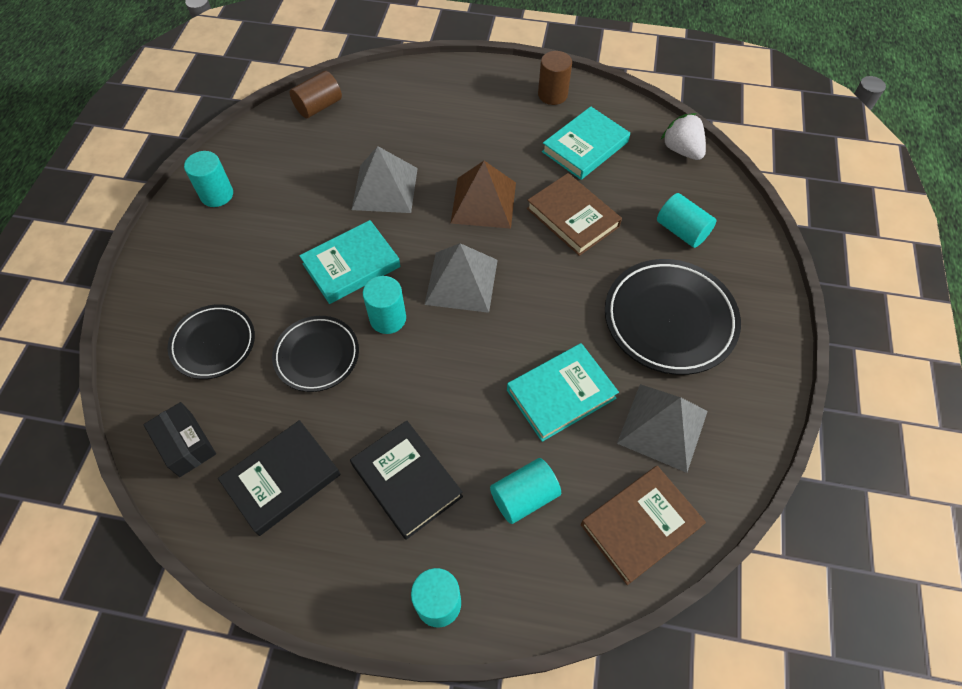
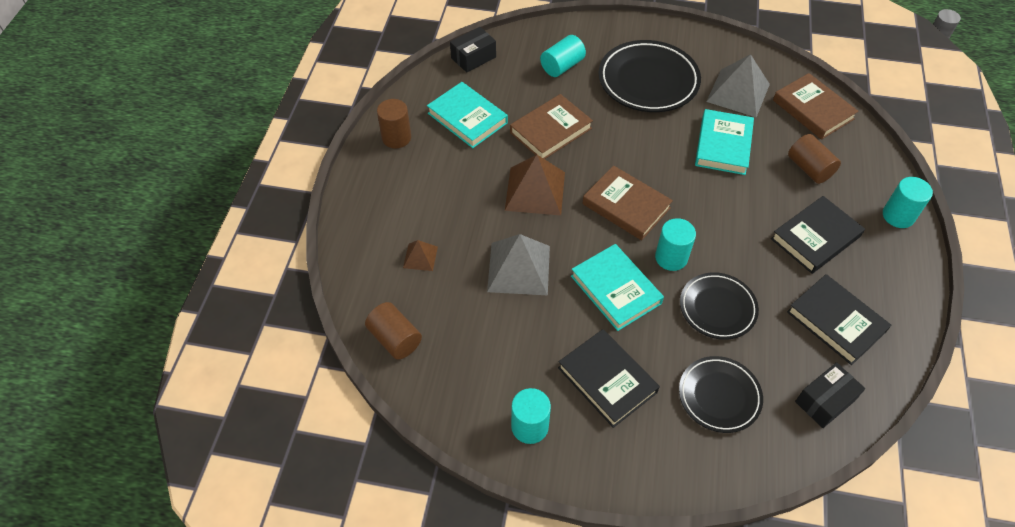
camera: 90 degrees left, 5 degrees down
(250, 252) = (607, 380): none -> black book
(404, 118) = (420, 257): none -> brown pyramid
(461, 282) = (626, 206): grey pyramid -> brown book
(524, 497) = (809, 168): turquoise cylinder -> brown cylinder
(561, 394) = (723, 145): turquoise book -> turquoise book turned 45 degrees clockwise
(681, 150) = (473, 57): white strawberry -> black box

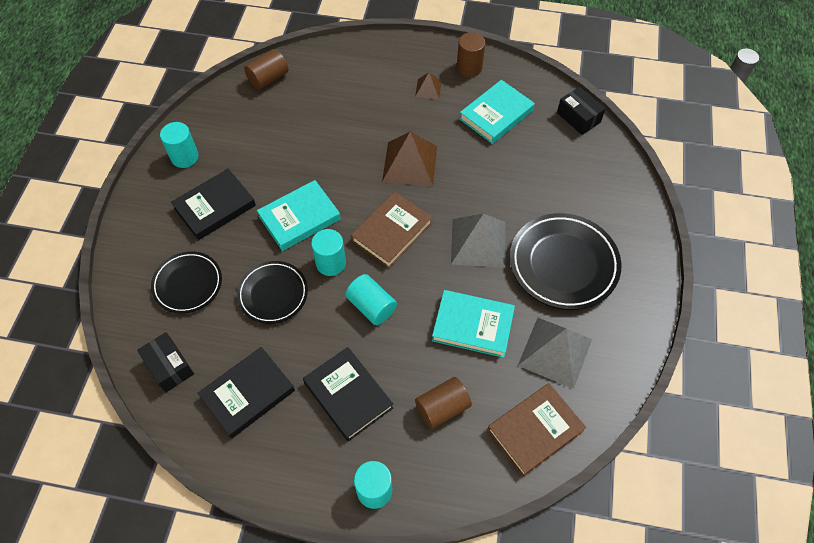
camera: 90 degrees right, 5 degrees up
(420, 257) = (341, 89): brown pyramid -> brown pyramid (428, 89)
(518, 268) = (326, 151): grey pyramid -> grey pyramid (478, 242)
(550, 130) = (485, 177): brown book -> none
(562, 66) = (576, 188): turquoise cylinder -> turquoise cylinder (371, 306)

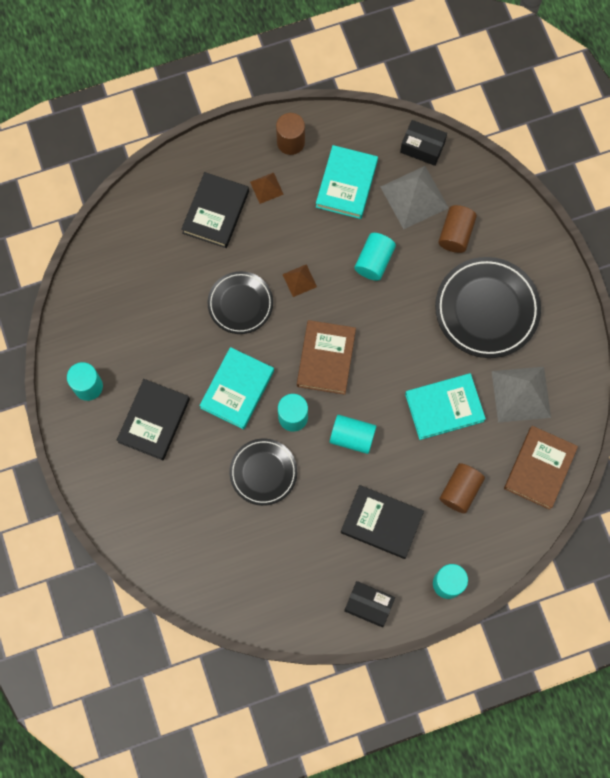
camera: 30 degrees left, 15 degrees up
(169, 367) = (222, 582): black box -> black box (369, 605)
(188, 284) = (184, 505): black plate -> black plate (240, 304)
(248, 394) = (302, 567): black book -> black book (216, 212)
(268, 78) = (105, 257): brown cylinder -> brown cylinder (455, 234)
(409, 164) = (299, 280): brown pyramid -> brown pyramid, size x0.51
(478, 242) = (405, 327): grey pyramid -> grey pyramid (414, 197)
(483, 179) = (374, 261): none -> turquoise cylinder

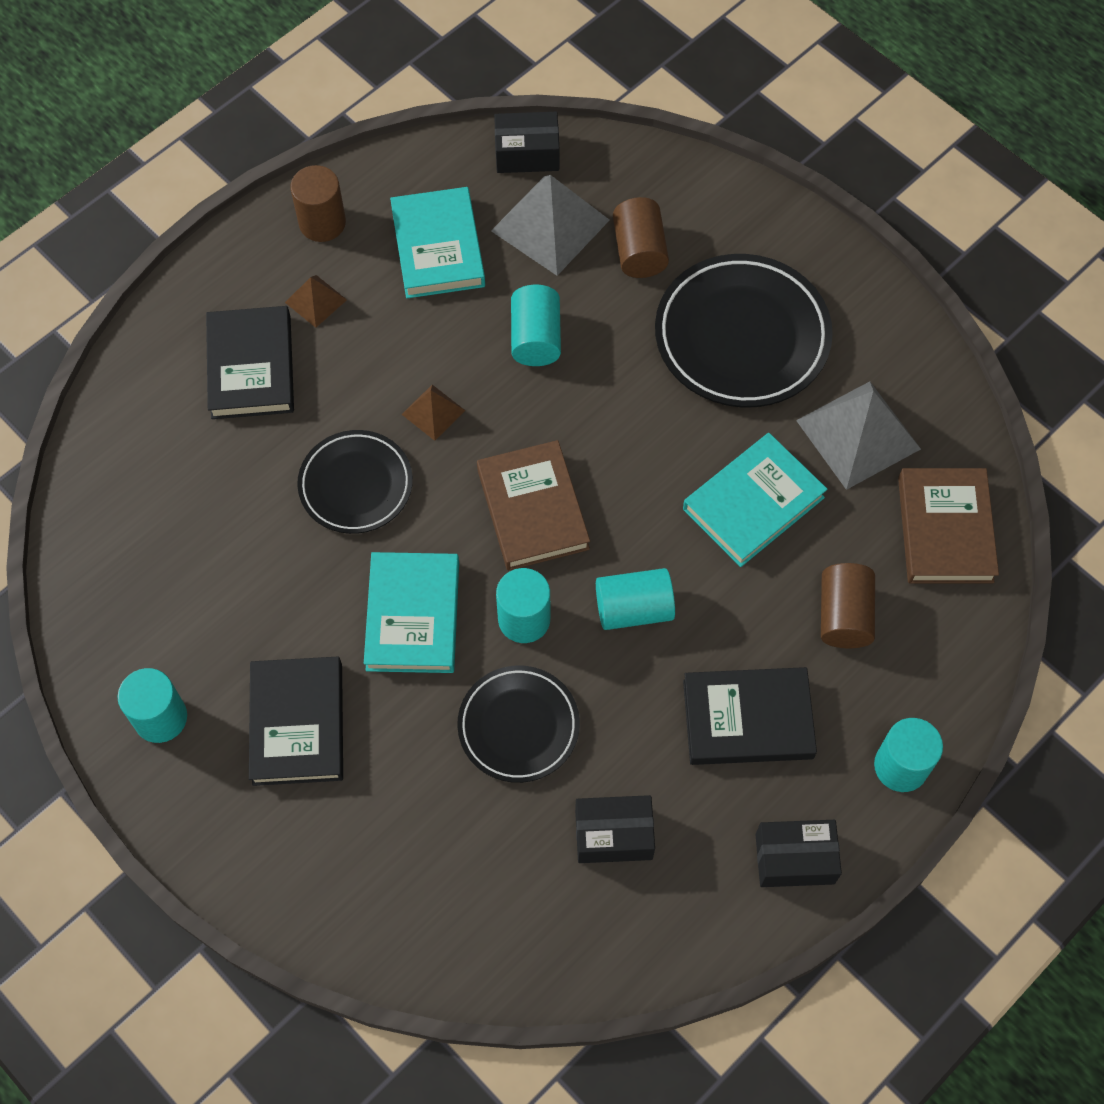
camera: 25 degrees left, 10 degrees down
(284, 550) = (613, 835): none -> black box

